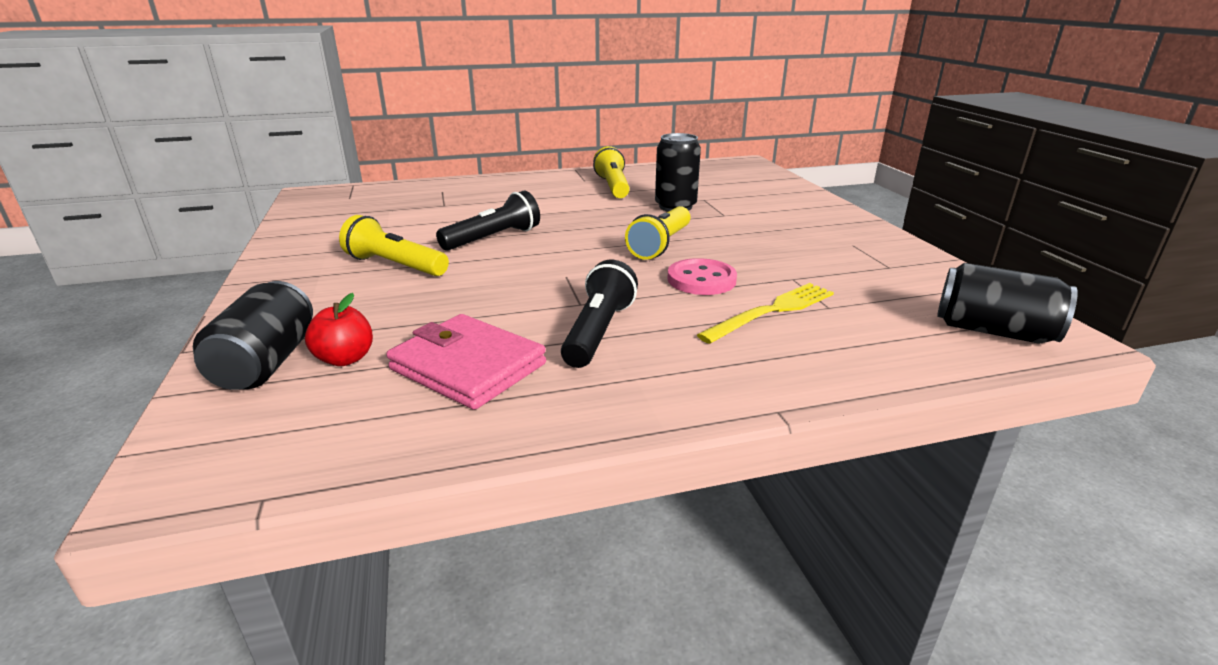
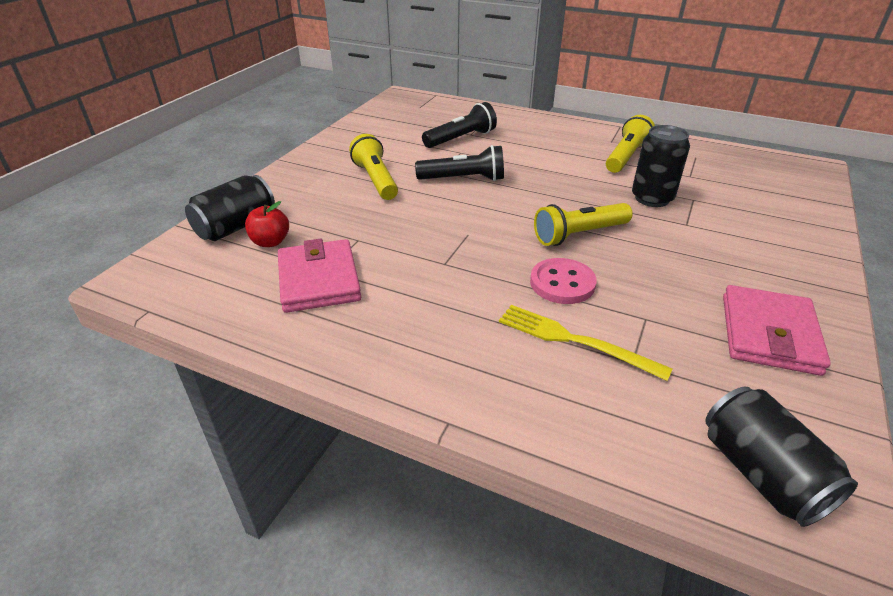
camera: 40 degrees right, 10 degrees up
(598, 332) = (424, 293): black flashlight -> black flashlight (461, 139)
(772, 311) = (575, 340): yellow fork -> yellow fork turned 150 degrees counterclockwise
(873, 257) = (769, 334): none -> pink wallet

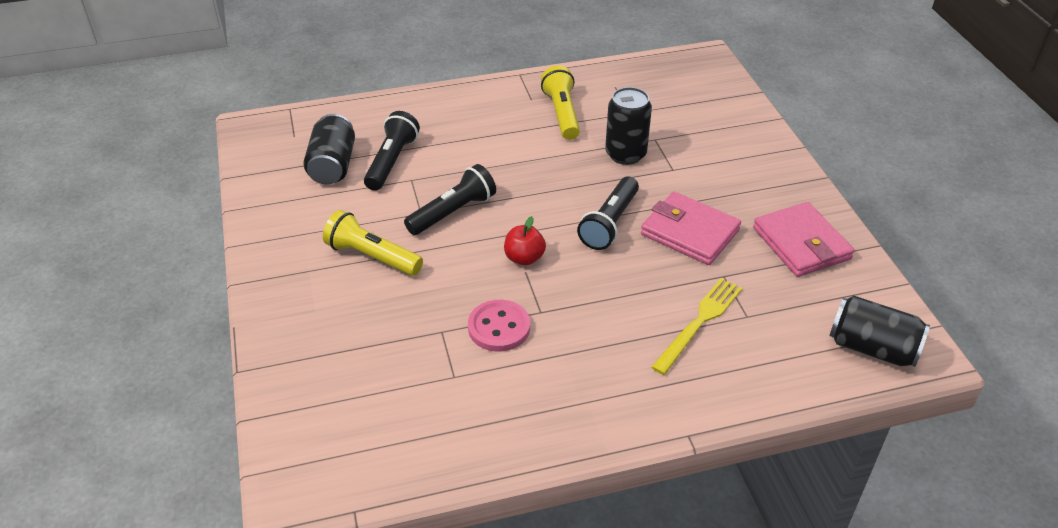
camera: 40 degrees left, 5 degrees up
(236, 226) = (308, 386): black can -> black can (332, 165)
(270, 242) = (366, 381): red apple -> red apple (524, 258)
(318, 280) = (461, 390): pink wallet -> pink wallet (689, 232)
(562, 283) = (644, 278): pink button -> pink button (499, 327)
(575, 340) = (699, 322): yellow fork -> yellow fork turned 135 degrees clockwise
(579, 235) = (610, 223): yellow flashlight -> black flashlight

